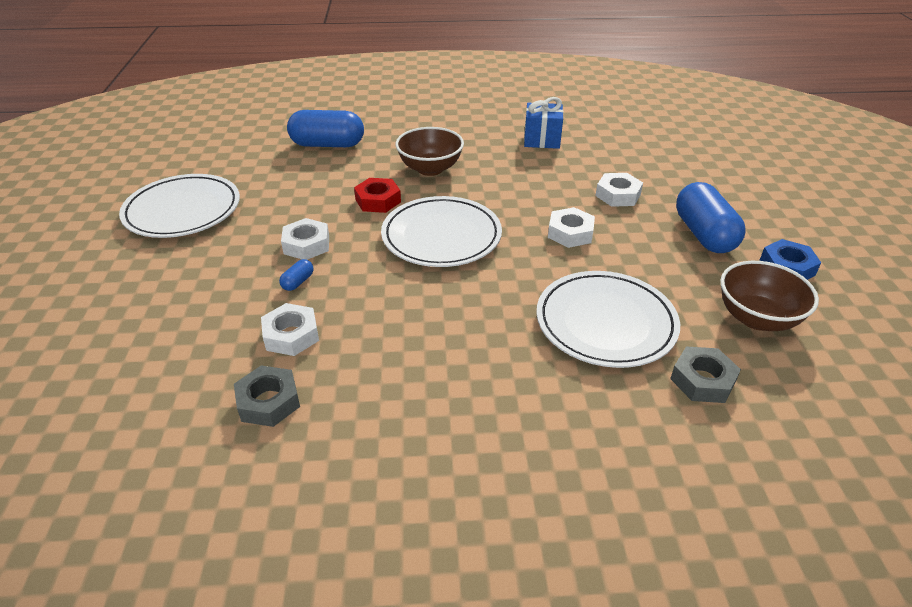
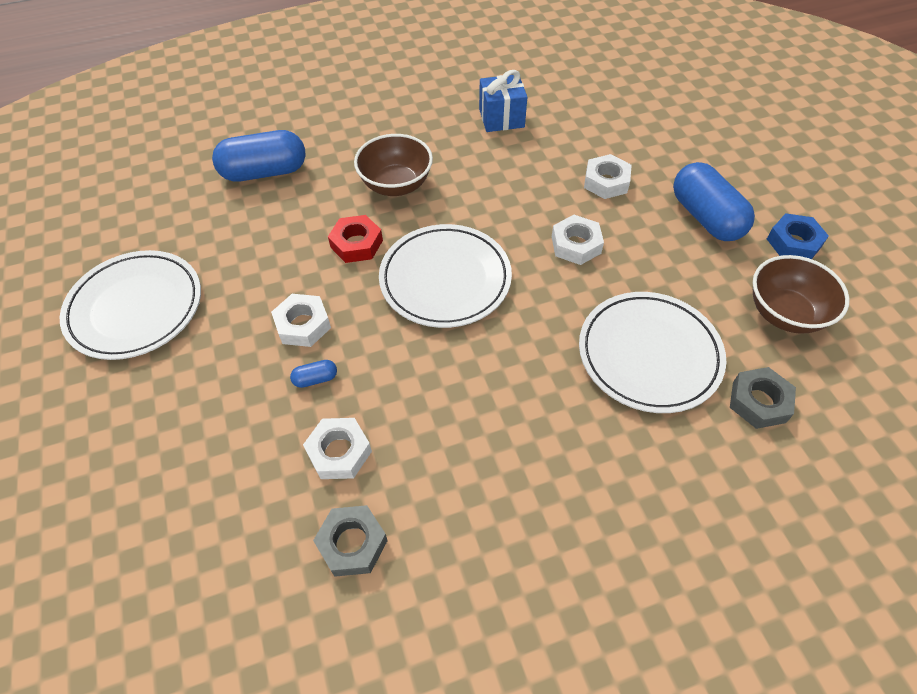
camera: 15 degrees left, 15 degrees up
(298, 282) = (315, 379): blue capsule -> blue capsule turned 60 degrees clockwise

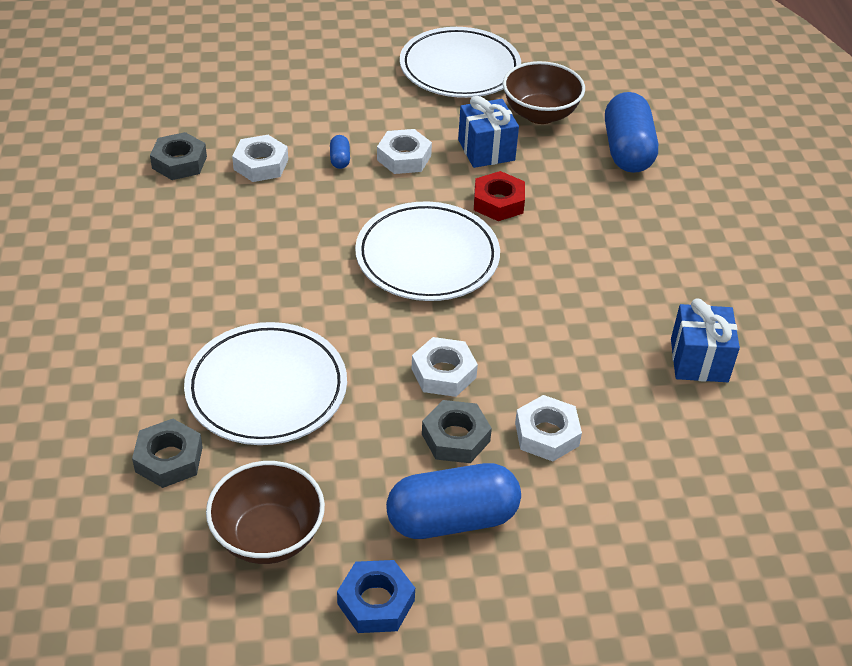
camera: 100 degrees right, 10 degrees down
(279, 264) = (486, 150): none -> blue gift
(396, 185) = (584, 243): brown bowl -> brown bowl (540, 114)
(635, 227) = (455, 438): none -> grey nut

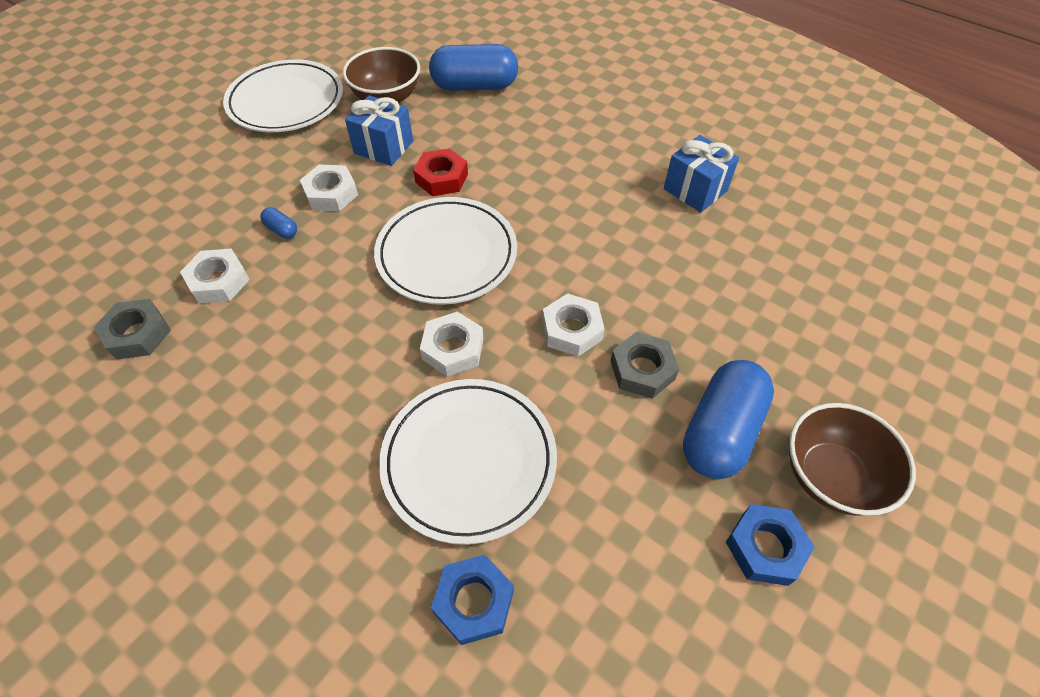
camera: 45 degrees left, 10 degrees up
(169, 459) = (474, 601): grey nut -> blue nut
(268, 536) = (633, 581): brown bowl -> brown bowl (830, 476)
(547, 434) = (687, 314): white nut -> white nut (453, 349)
(627, 150) = (475, 86): blue capsule -> blue capsule turned 45 degrees counterclockwise

